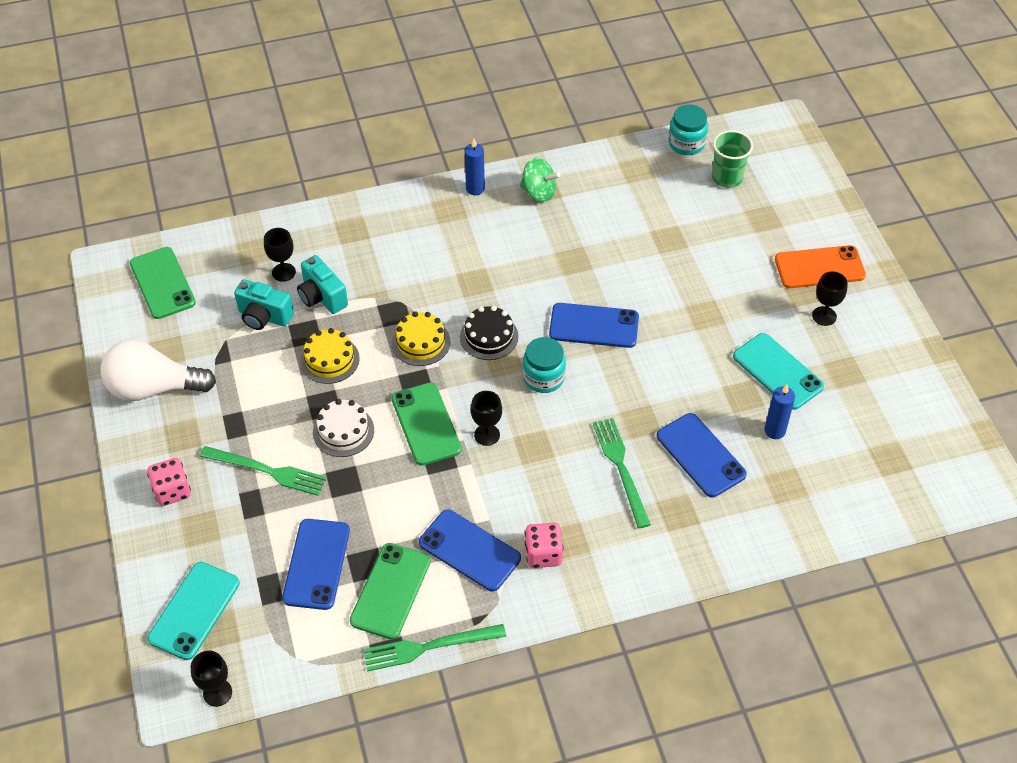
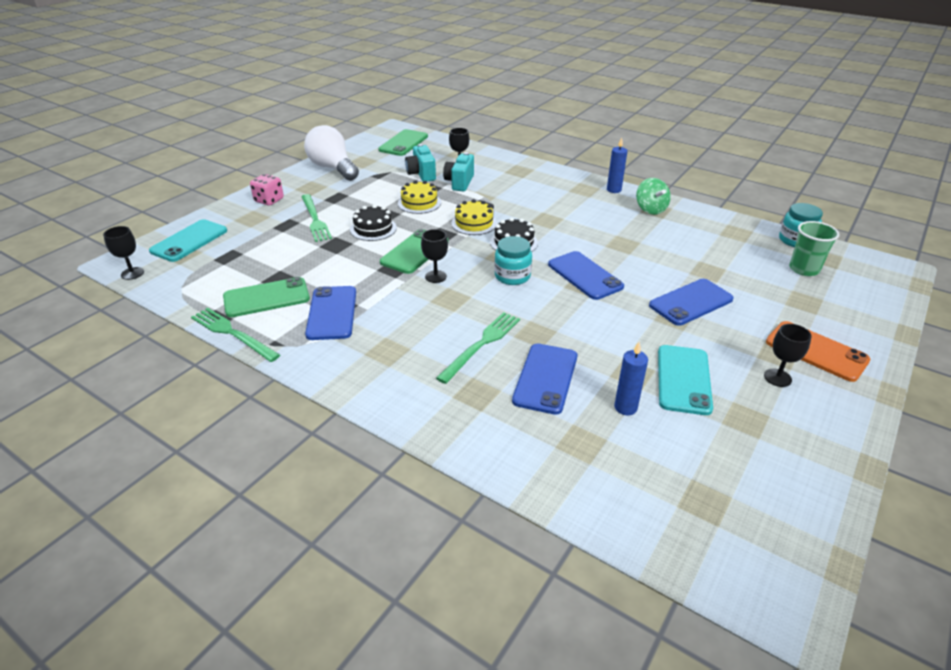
camera: 50 degrees right, 15 degrees down
(194, 611) = (189, 241): turquoise phone -> turquoise phone turned 45 degrees counterclockwise
(316, 564) = (262, 263): blue phone -> blue phone (691, 302)
(343, 431) = (373, 229): white cake -> black cake
(543, 554) = (362, 345): pink dice -> none

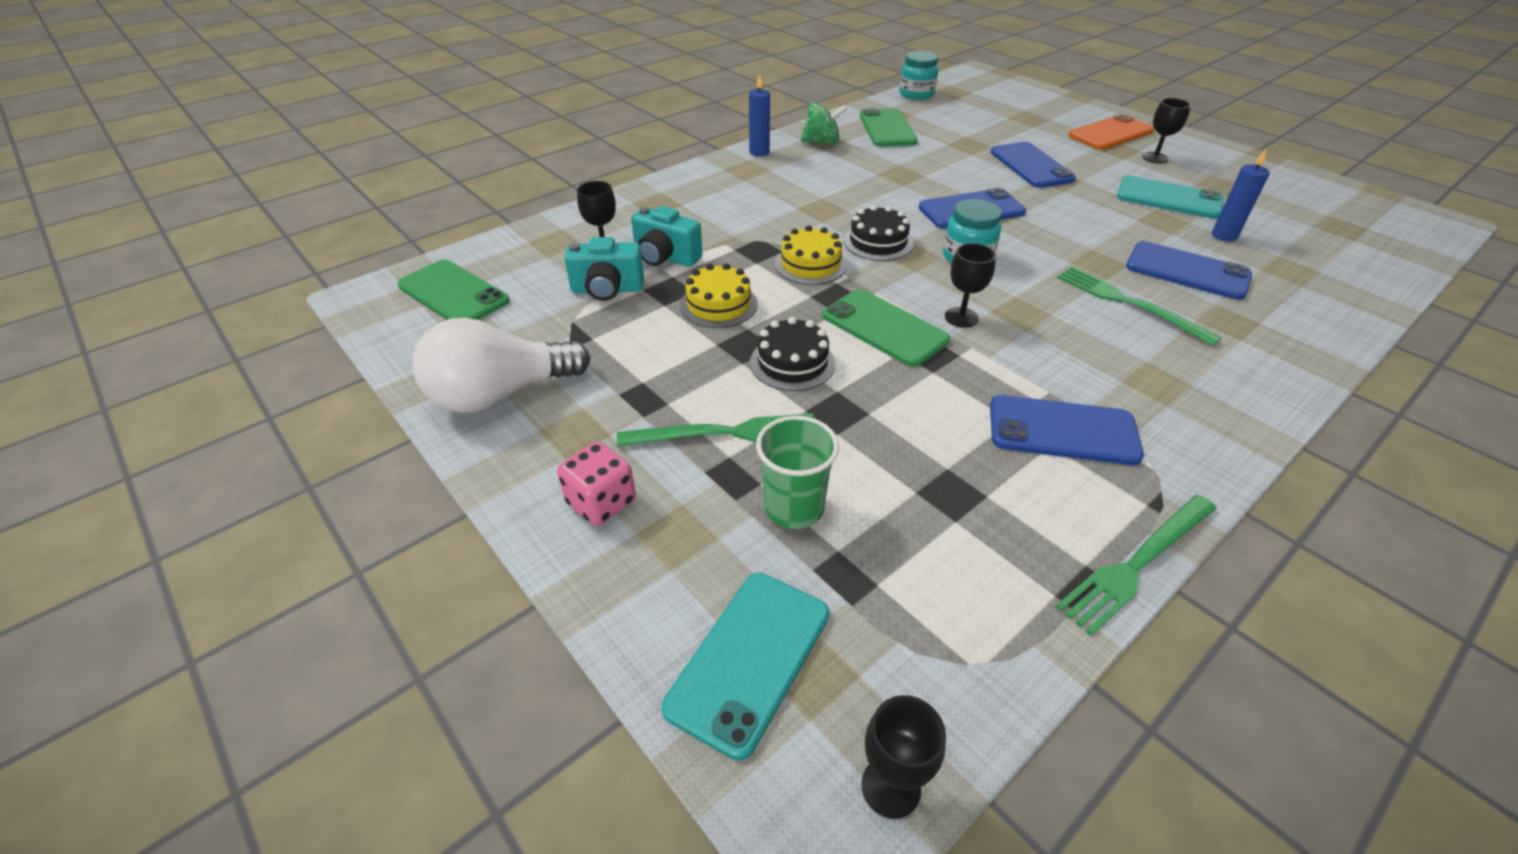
camera: 75 degrees left, 5 degrees up
(189, 241) = (749, 659): turquoise phone -> turquoise phone turned 75 degrees clockwise
(266, 298) = (1015, 513): green phone -> green phone (887, 128)
(804, 269) = (972, 104): green cup -> green cup (794, 508)

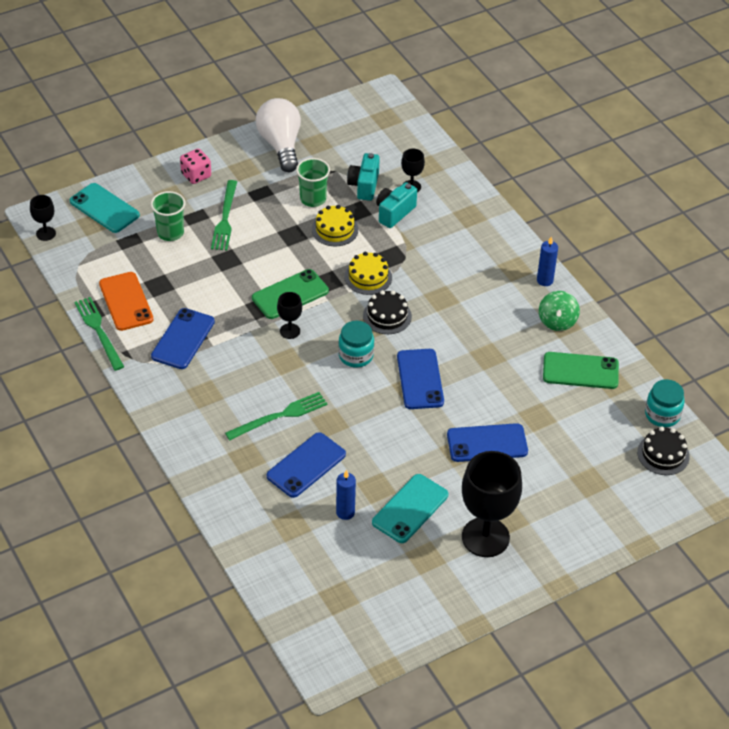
camera: 100 degrees right, 5 degrees up
(453, 293) = (377, 126): green phone -> none
(649, 335) = (313, 199): none -> green cup
(792, 363) = (271, 250): black cake -> black cake (663, 454)
(1110, 133) = (543, 529): orange phone -> orange phone (126, 301)
(1155, 158) = (485, 537): black goblet -> black goblet, size x2.12

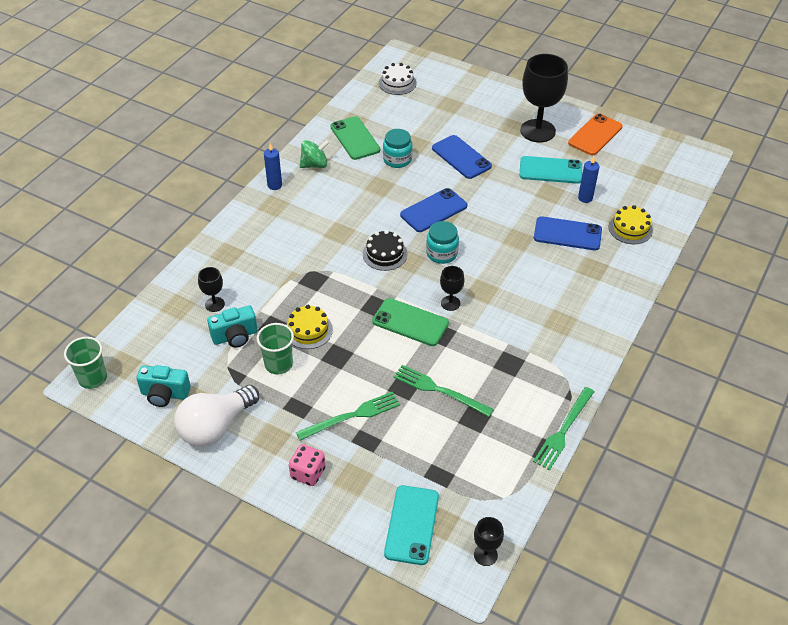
camera: 120 degrees left, 0 degrees up
(126, 301) = (514, 431): orange phone -> orange phone (595, 135)
(170, 233) = (403, 448): green cup -> green cup (93, 378)
(183, 339) = (519, 366): blue phone -> none
(280, 416) = (539, 268): green fork -> green fork (439, 390)
(368, 277) = (350, 283): yellow cake -> yellow cake (630, 228)
(394, 213) = (258, 301): turquoise camera -> turquoise camera (165, 394)
(662, 415) = (363, 93): turquoise jar -> turquoise jar (397, 160)
(663, 454) = (397, 83): black cake -> white cake

